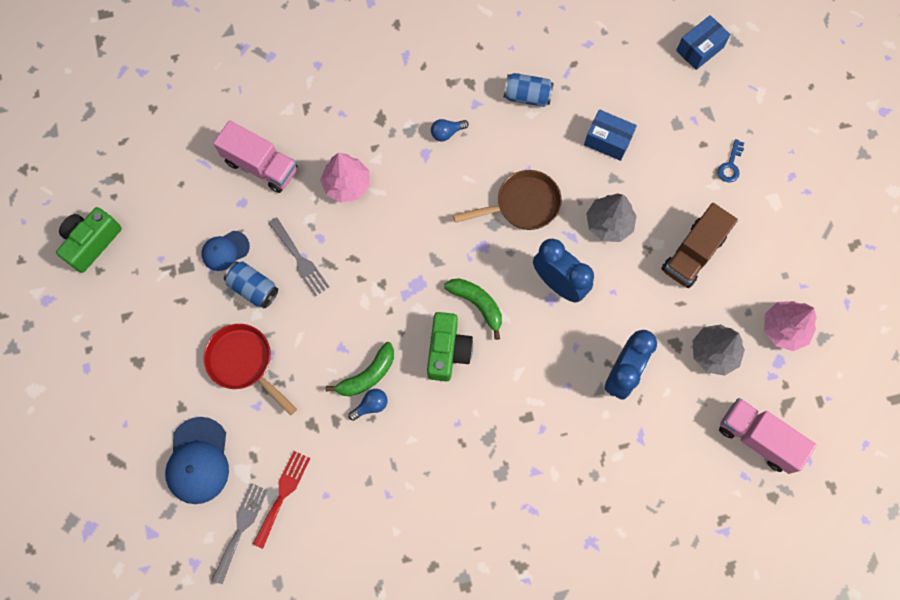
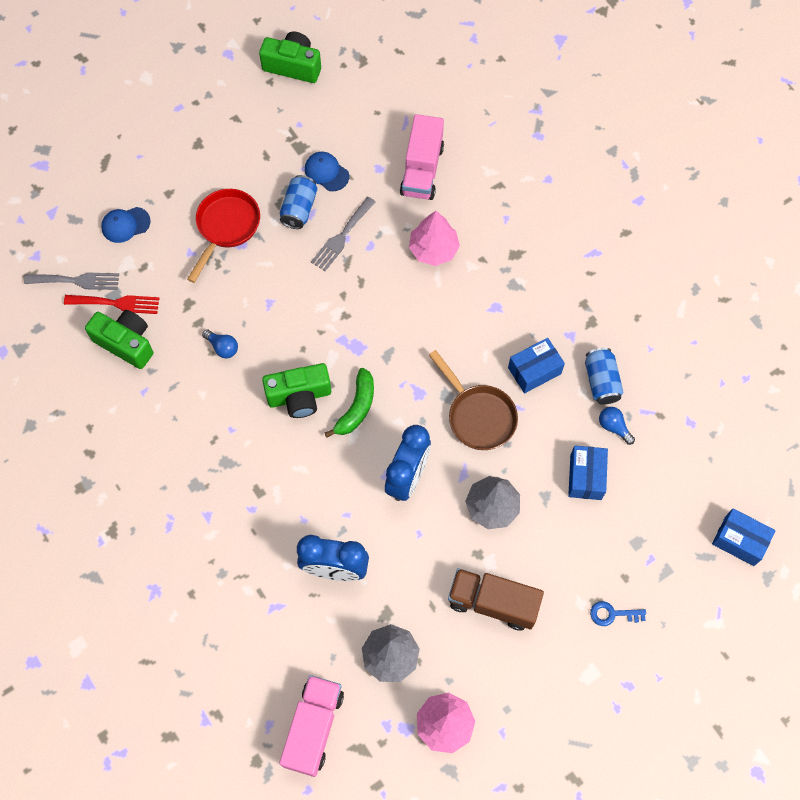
camera: 70 degrees right, 5 degrees down
(198, 461) = (125, 225): blue cap -> blue cap, size x0.61
(329, 497) = (126, 343): none -> green camera
(367, 375) = (251, 334): green banana -> none
(447, 133) = (526, 319): blue light bulb -> blue light bulb (614, 427)
(497, 144) = (534, 371): none -> blue box

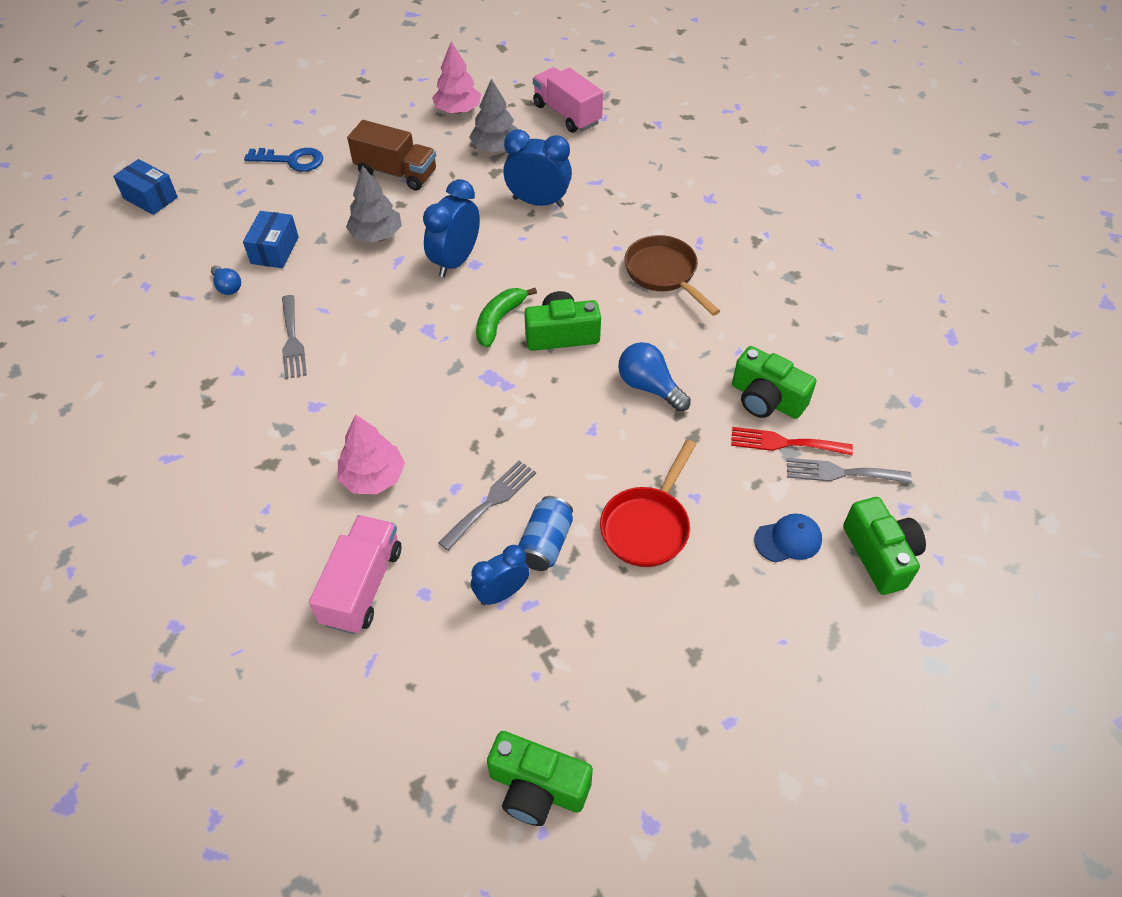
camera: 175 degrees left, 15 degrees down
(61, 218) = (880, 555): none -> green camera
(222, 347) = (649, 387): blue light bulb -> blue light bulb, size x1.64
(313, 728) = (567, 114): pink truck -> pink truck turned 120 degrees clockwise
(326, 172) = (501, 593): blue cap -> blue clock
(478, 416) = (368, 305): brown pan -> brown pan (664, 274)
(534, 371) = (292, 340): blue box -> grey fork
(601, 381) = (222, 326): blue can -> none
(612, 614) = (291, 160): blue key -> blue key, size x1.56

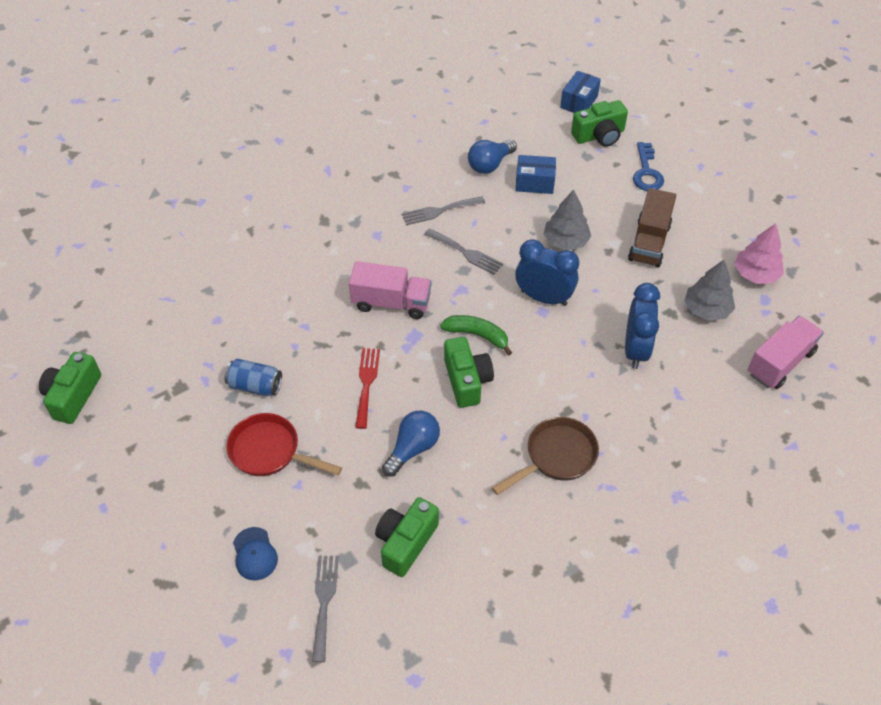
camera: 85 degrees right, 0 degrees up
(227, 287) = (490, 164): blue light bulb -> blue light bulb, size x1.64
(362, 586) = (224, 286): pink truck -> pink truck (391, 303)
(373, 477) = (313, 278): pink tree -> none
(491, 502) = (292, 349): grey fork -> grey fork (466, 253)
(501, 593) = (214, 363): blue clock -> none
(784, 443) = (356, 556): red fork -> red fork (366, 383)
(880, 555) = (237, 627): green camera -> green camera (599, 135)

